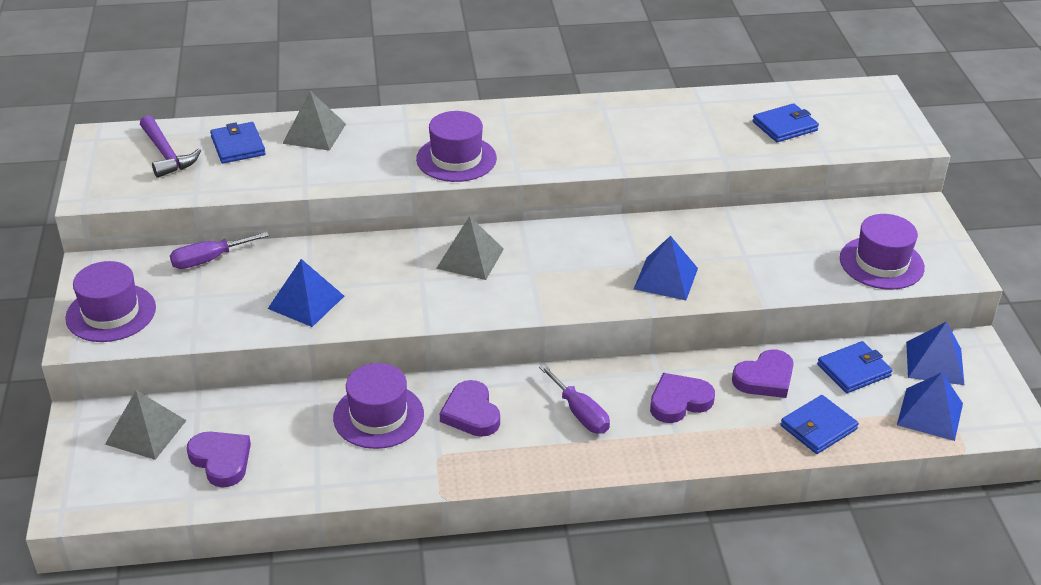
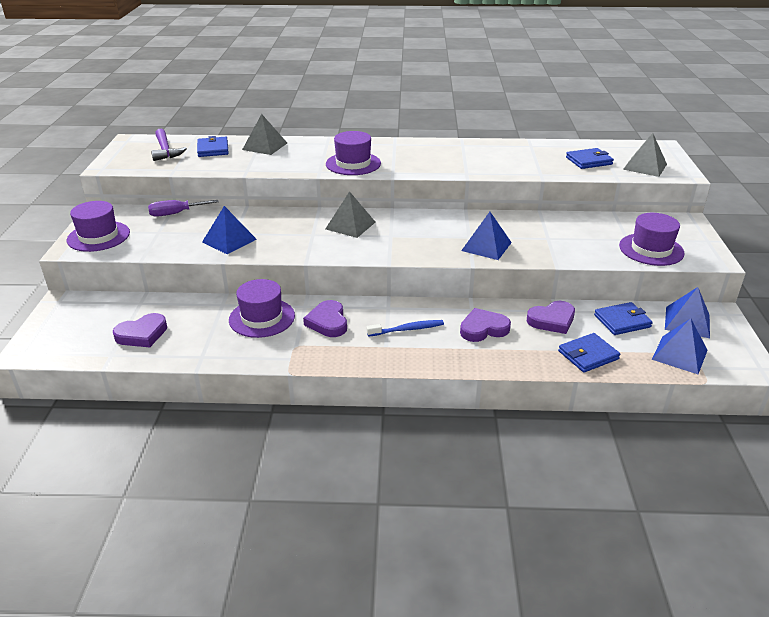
camera: 10 degrees right, 5 degrees down
(146, 432) = (100, 313): grey pyramid -> grey pyramid (645, 166)
(221, 460) = (142, 334): purple heart -> purple heart turned 90 degrees clockwise
(580, 413) = (407, 329): purple screwdriver -> blue toothbrush

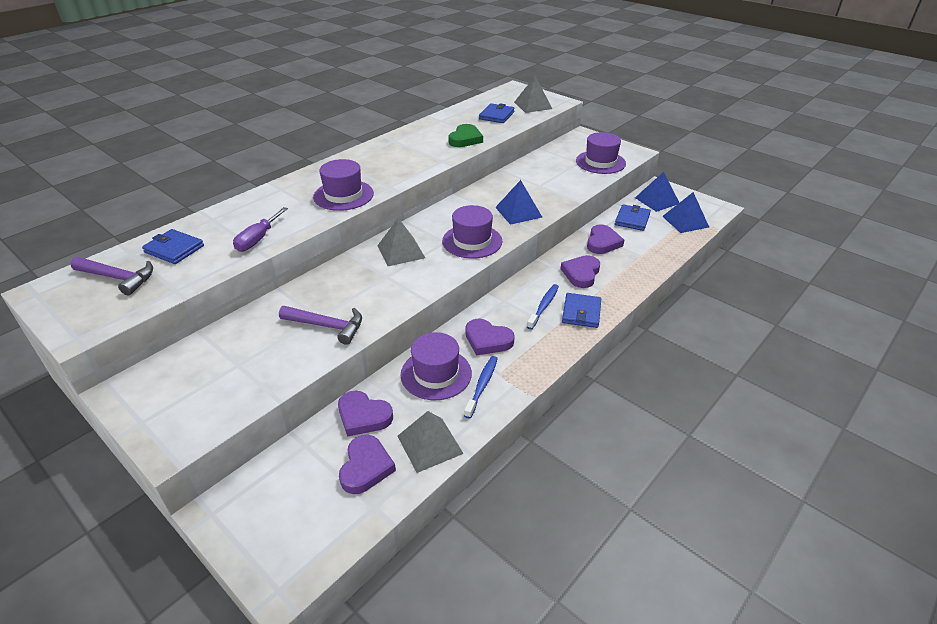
camera: 50 degrees left, 5 degrees up
(98, 236) = (177, 413): purple hat -> purple hat (472, 241)
(176, 213) = (218, 337): purple screwdriver -> purple screwdriver (258, 239)
(187, 310) = (363, 416): none -> purple heart
(229, 240) = (327, 326): blue pyramid -> purple hammer
(265, 146) = (225, 219): grey pyramid -> grey pyramid (430, 444)
(272, 343) = (482, 386): none -> blue toothbrush
(519, 166) = (465, 139): none -> green heart
(588, 355) = (654, 251): blue wallet -> blue wallet (581, 312)

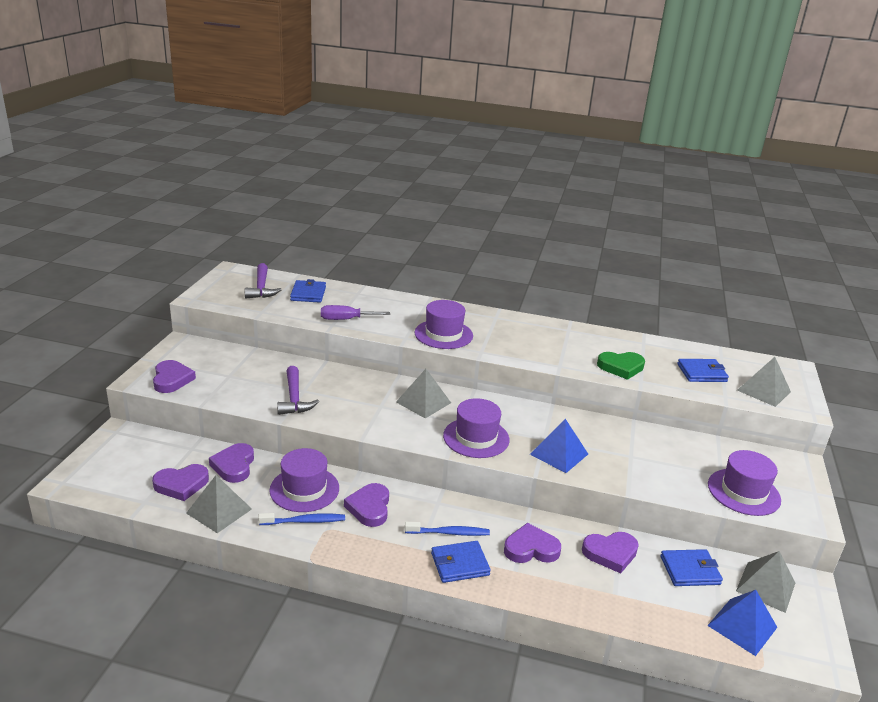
camera: 60 degrees right, 10 degrees down
(199, 415) = (172, 379): none -> purple heart
(657, 200) = (765, 586): blue pyramid -> grey pyramid

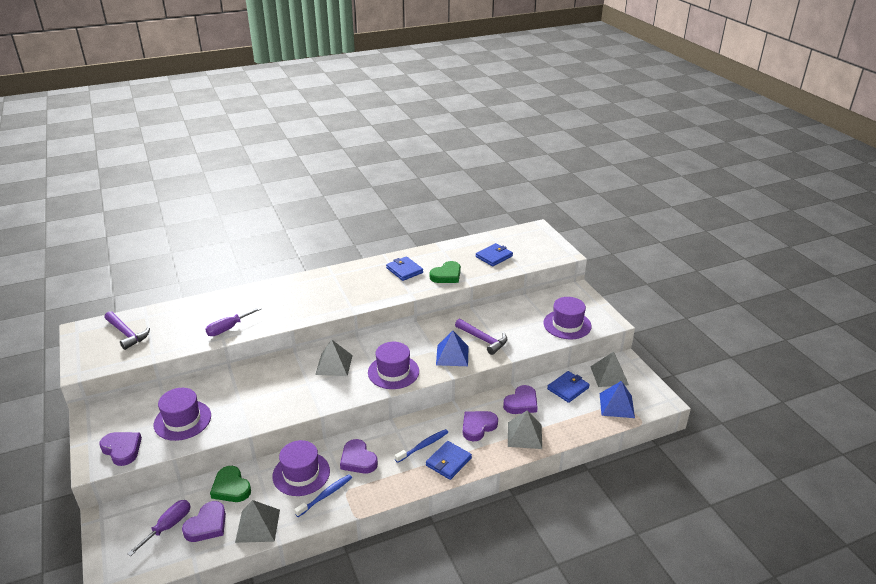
camera: 35 degrees left, 5 degrees up
(153, 467) = (168, 526): none -> purple screwdriver
(234, 466) = (231, 487): purple heart -> green heart
(294, 398) = (239, 411): purple hammer -> purple hammer (483, 339)
(308, 294) = (172, 321): blue wallet -> blue wallet (404, 270)
(443, 334) = (312, 306): purple hat -> purple hat (182, 420)
(764, 391) = (536, 252): grey pyramid -> grey pyramid (524, 435)

